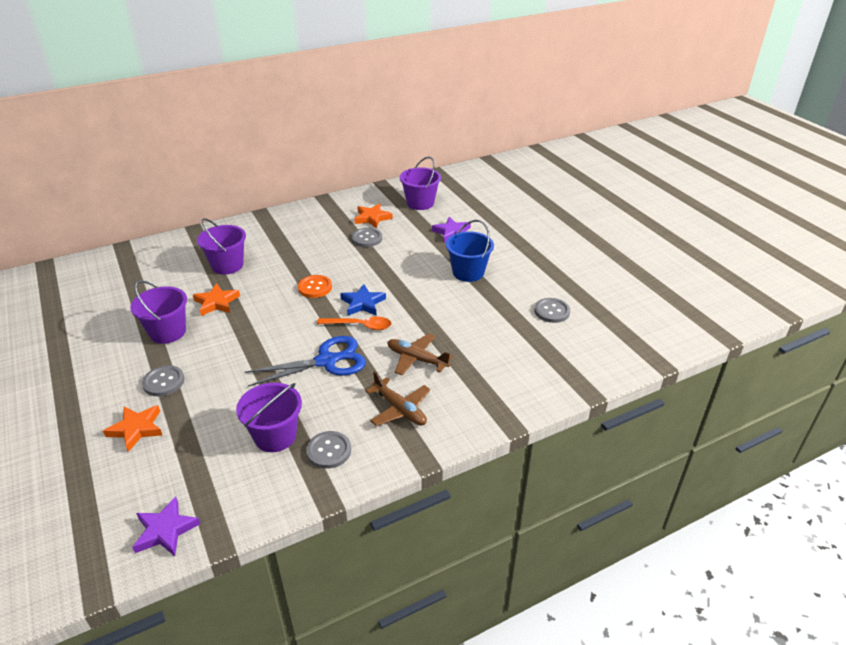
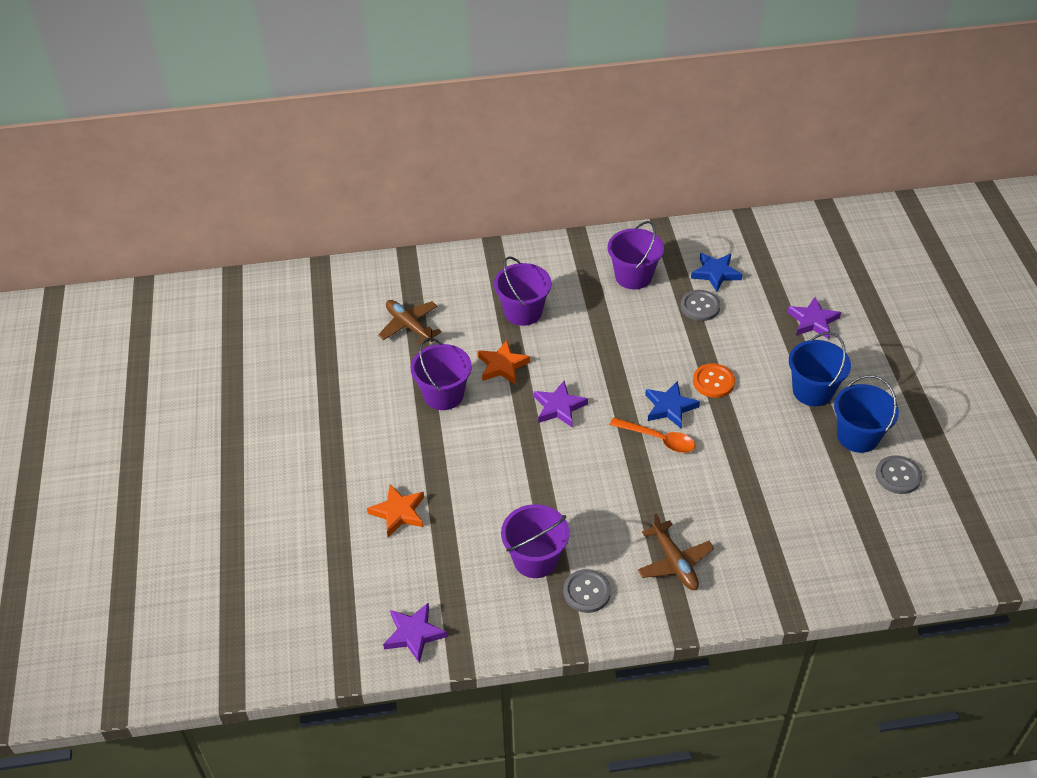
camera: 20 degrees right, 10 degrees up
(164, 382) = (432, 461): grey button -> none
(271, 321) = (559, 407): none -> purple star
(315, 287) = (619, 370): orange button -> orange button (713, 382)
(327, 361) = (610, 479): blue scissors -> none
(372, 218) = (715, 273): orange star -> blue star
(416, 359) = (711, 502): brown plane -> brown plane (409, 326)
(420, 203) = (785, 260): purple bucket -> purple bucket (633, 276)
(512, 293) = (858, 436): none -> blue bucket

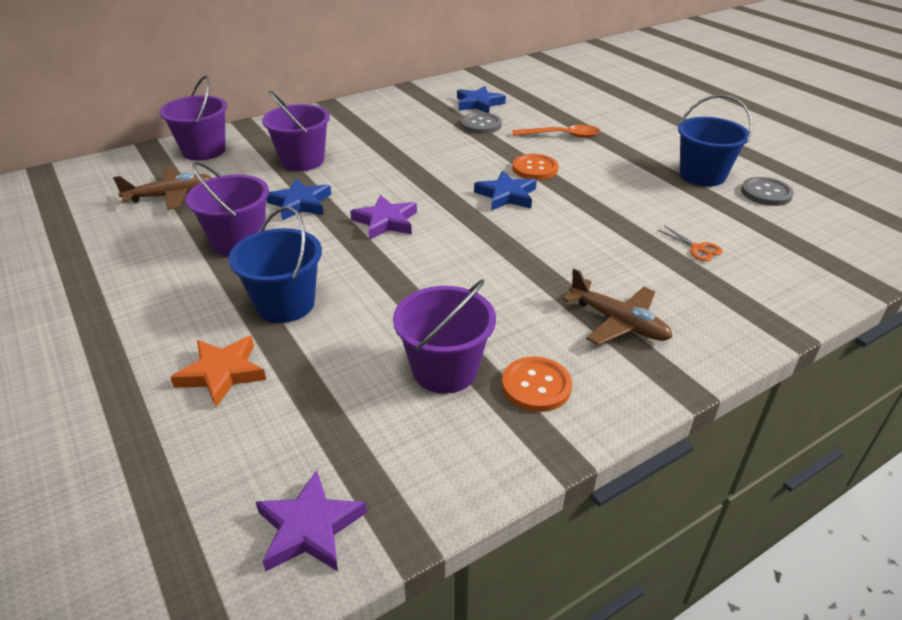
camera: 25 degrees left, 10 degrees down
(409, 326) = (171, 196): brown plane -> brown plane turned 135 degrees clockwise
(502, 365) = (300, 203): orange star -> blue star
(586, 592) = (536, 386): grey button -> orange button
(633, 276) = (403, 118): purple bucket -> purple bucket (204, 150)
(658, 439) = (513, 221): orange spoon -> orange spoon (561, 136)
(786, 516) = (697, 249): none -> orange scissors
(812, 391) = (632, 155): blue bucket -> blue bucket (285, 304)
(813, 321) = (589, 115): purple star -> none

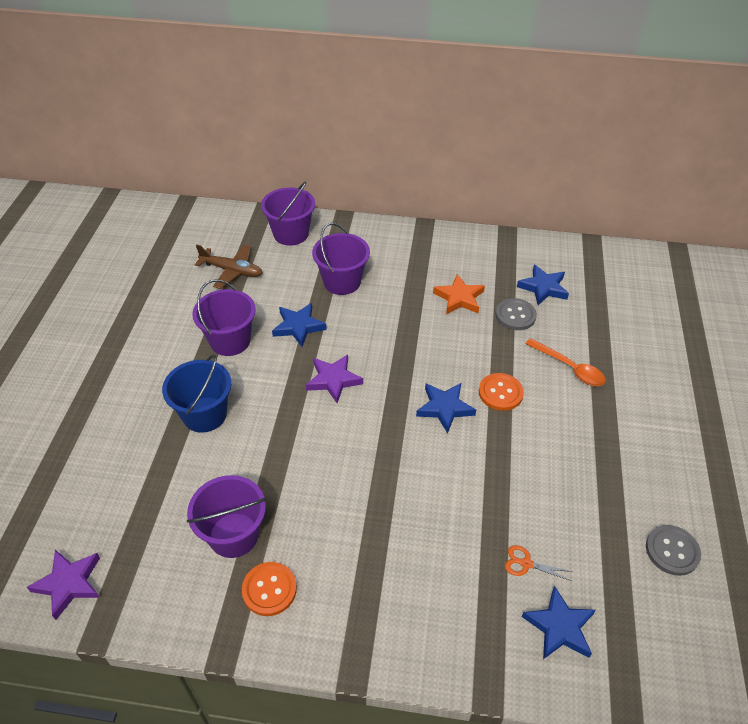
camera: 40 degrees right, 10 degrees up
(222, 373) = (126, 446): orange star -> orange star (459, 298)
(618, 322) = (379, 583): brown plane -> none
(697, 249) = (526, 563): orange scissors -> orange scissors turned 105 degrees clockwise
(702, 175) = (638, 492): blue bucket -> none
(771, 269) = (559, 627): none -> blue star

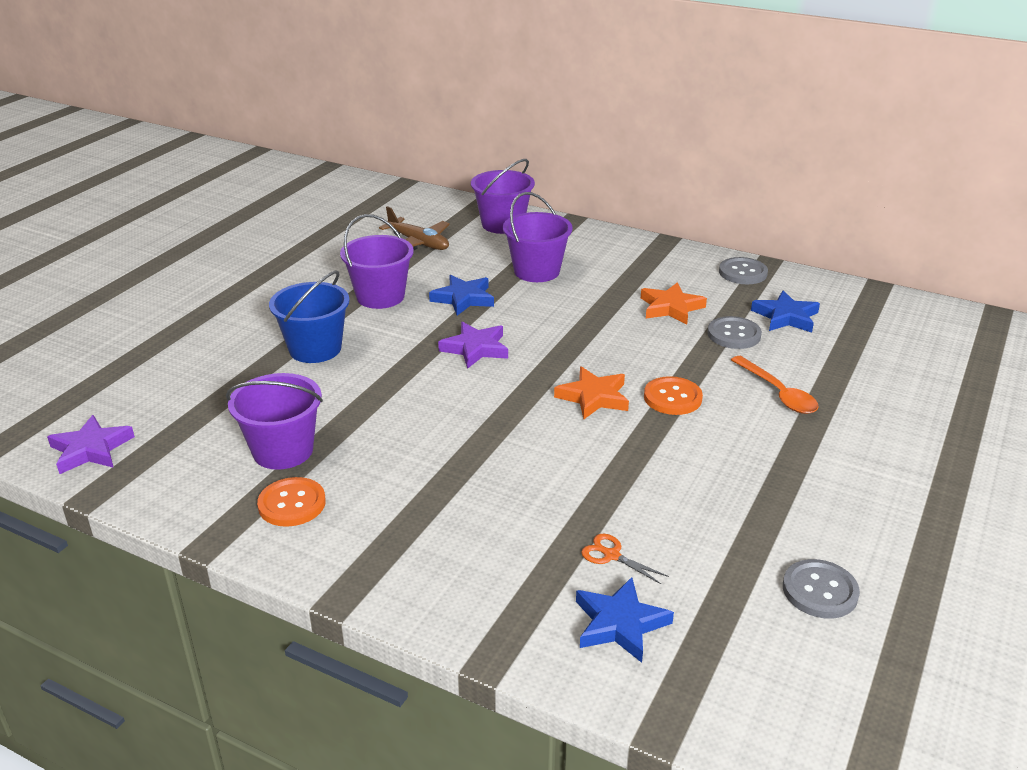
camera: 20 degrees right, 15 degrees down
(444, 408) = (593, 397): blue star -> orange star
(494, 248) = (743, 273): none -> grey button

